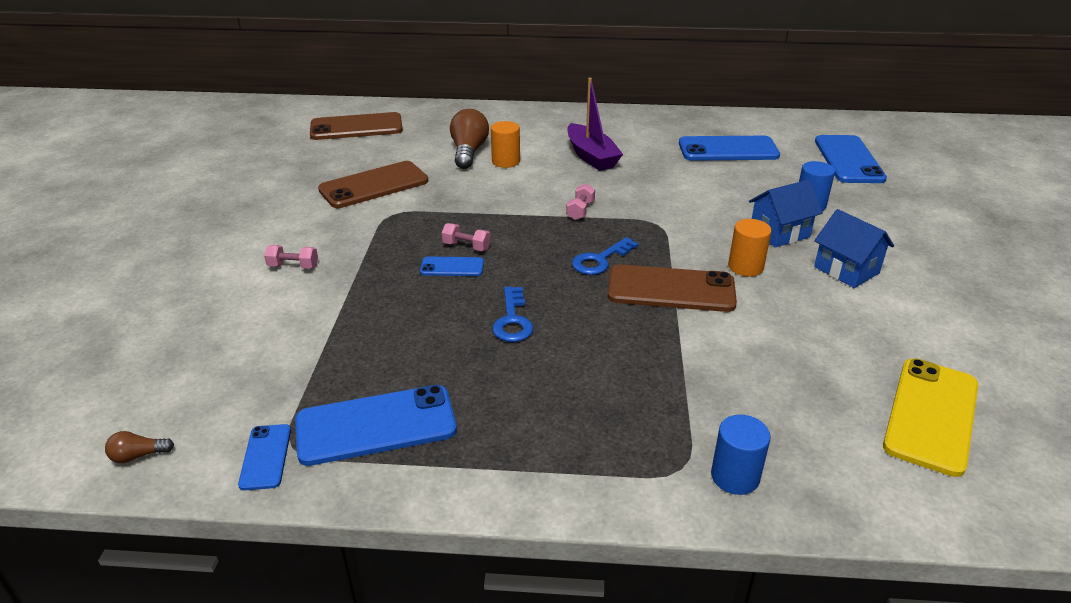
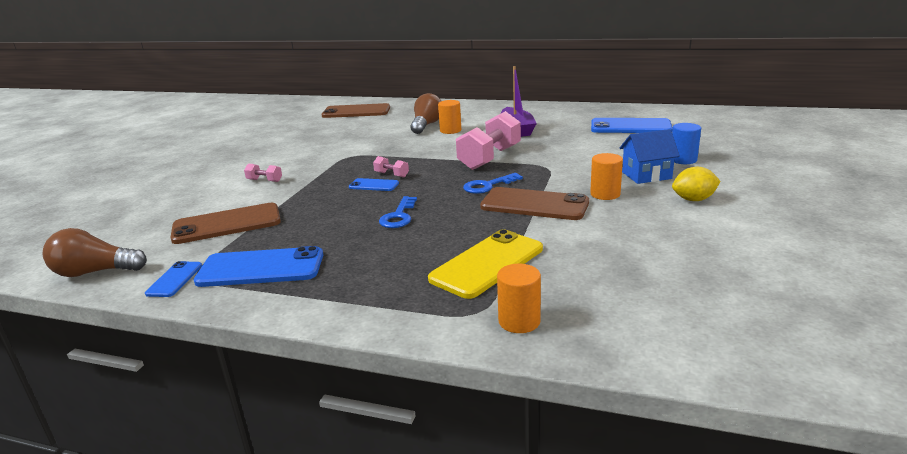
camera: 15 degrees right, 10 degrees down
(138, 456) = (95, 272): brown light bulb -> brown light bulb, size x2.11
(374, 185) = (348, 141): brown phone -> brown phone (227, 224)
(580, 211) = (490, 158): pink dumbbell -> pink dumbbell, size x2.31
(735, 476) = (519, 321): blue cylinder -> orange cylinder
(846, 270) = (693, 199): blue house -> yellow lemon
(848, 160) = (733, 134): blue phone -> none
(931, 415) = (723, 296): yellow phone -> yellow phone (487, 264)

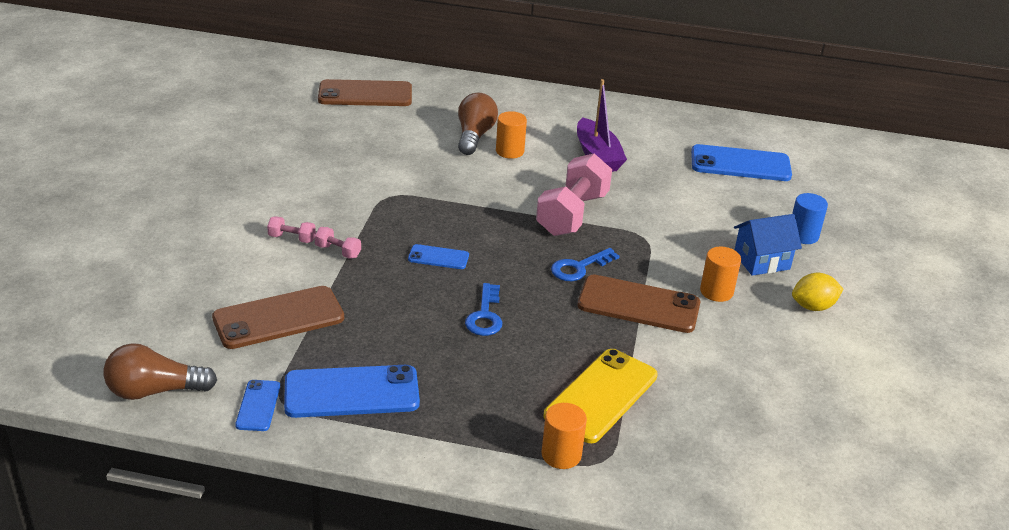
camera: 10 degrees left, 10 degrees up
(391, 175) = (455, 238): pink dumbbell -> pink dumbbell (338, 251)
(519, 321) = (646, 474): orange cylinder -> orange cylinder (561, 455)

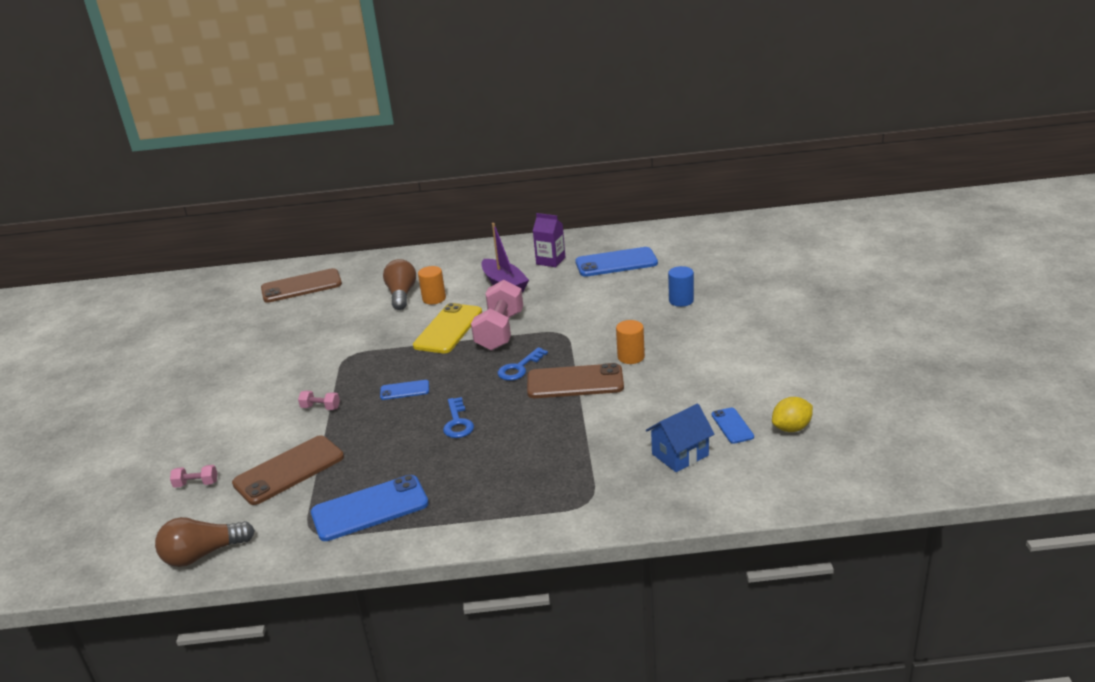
camera: 10 degrees left, 5 degrees down
(258, 405) = (295, 540): blue phone -> blue phone (732, 426)
(292, 238) = (279, 408): pink dumbbell -> pink dumbbell (196, 484)
(561, 455) = (554, 506): orange cylinder -> none
(601, 395) = (569, 455): yellow phone -> yellow phone (448, 329)
(662, 140) = (550, 261): none -> purple carton
(761, 261) = (657, 326): blue house -> blue house (680, 455)
(813, 307) = (706, 348): yellow lemon -> yellow lemon (791, 428)

